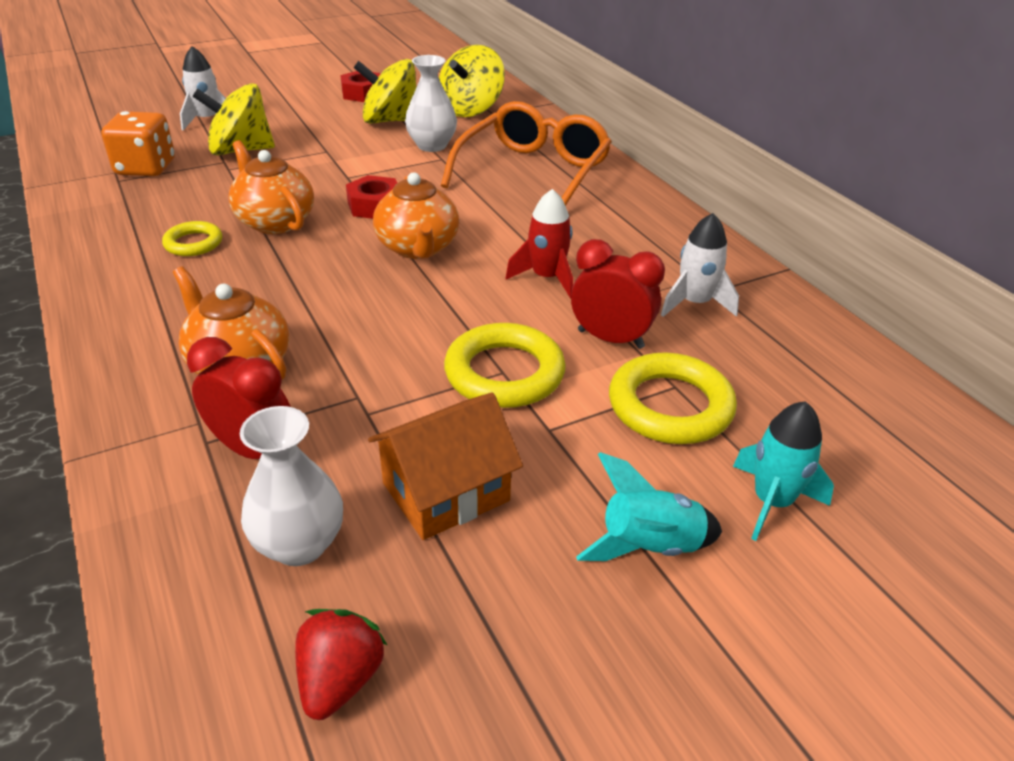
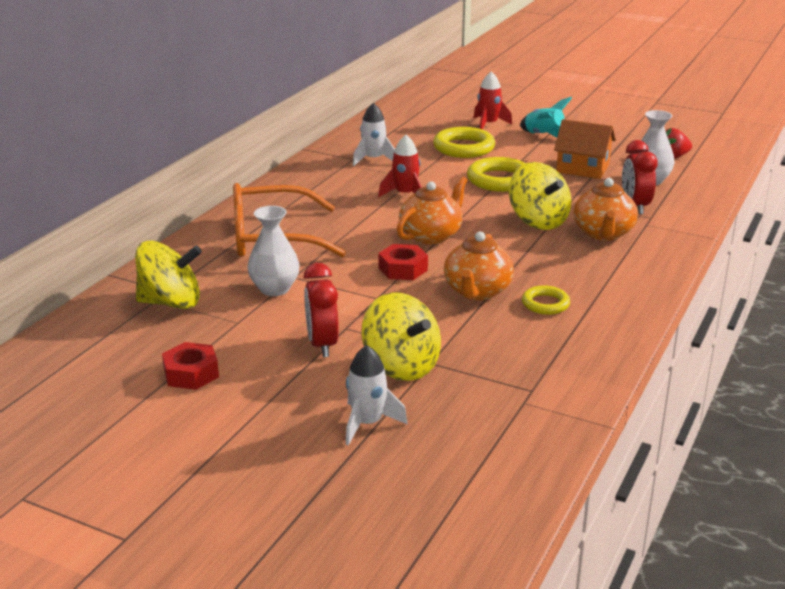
camera: 125 degrees left, 10 degrees down
(146, 168) = (496, 391): orange dice -> none
(390, 121) = (244, 328): yellow spinning top -> yellow spinning top (538, 221)
(610, 339) = (435, 168): red clock -> red clock (322, 345)
(772, 502) = (488, 125): turquoise rocket -> red rocket

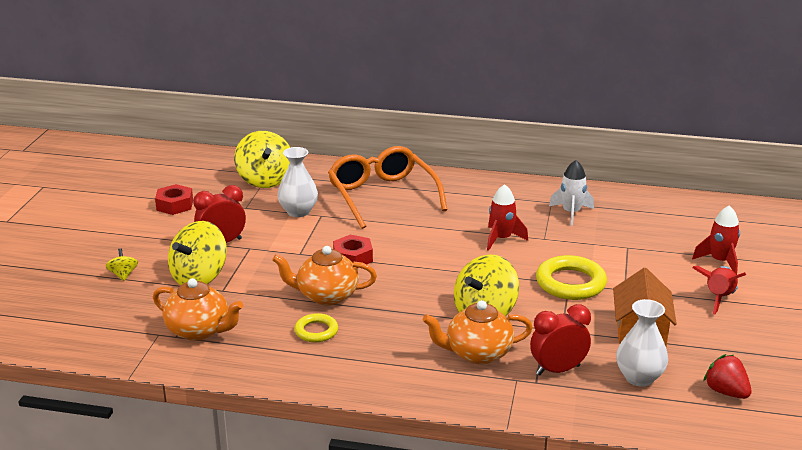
camera: 75 degrees right, 0 degrees up
(367, 423) = (123, 275): white rocket -> yellow spinning top
(431, 236) = (422, 262): orange teapot -> orange teapot (199, 330)
(464, 148) = (640, 254): yellow ring -> none
(543, 135) = (718, 298): turquoise rocket -> red rocket

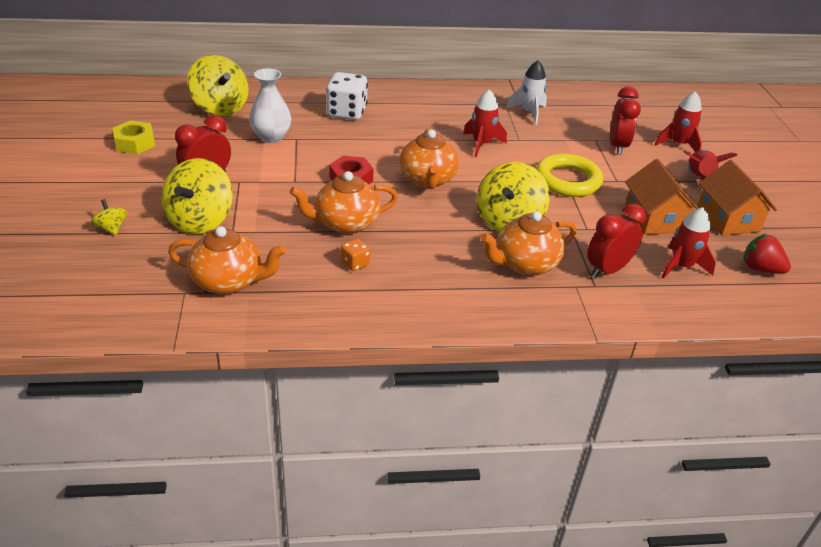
camera: 20 degrees left, 10 degrees up
(175, 205) = (135, 143): red nut -> yellow nut
(316, 331) = (355, 264): yellow ring -> orange dice
(382, 196) = (346, 112): orange glasses -> white dice
(426, 266) = (427, 180): none -> orange teapot
(639, 377) = (681, 266): white vase -> red rocket
(648, 256) = (617, 146): none -> red clock
(724, 341) = (728, 219): none -> orange house

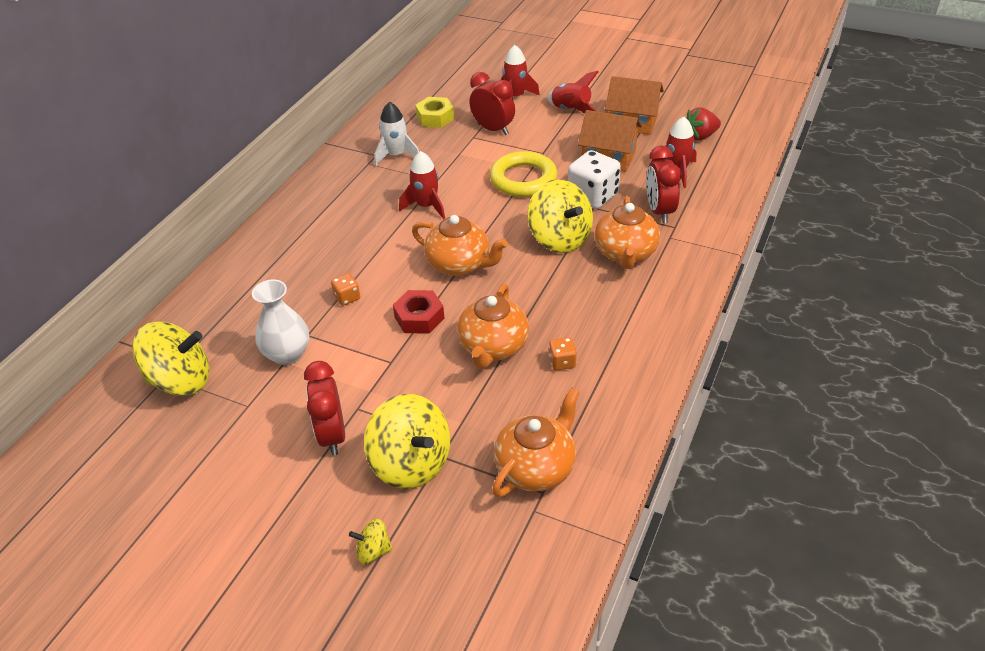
camera: 55 degrees left, 5 degrees up
(135, 143) = (197, 485): yellow nut -> yellow nut (435, 117)
(346, 112) = (287, 278): white dice -> white dice (592, 196)
(346, 142) = (347, 297): none -> orange dice

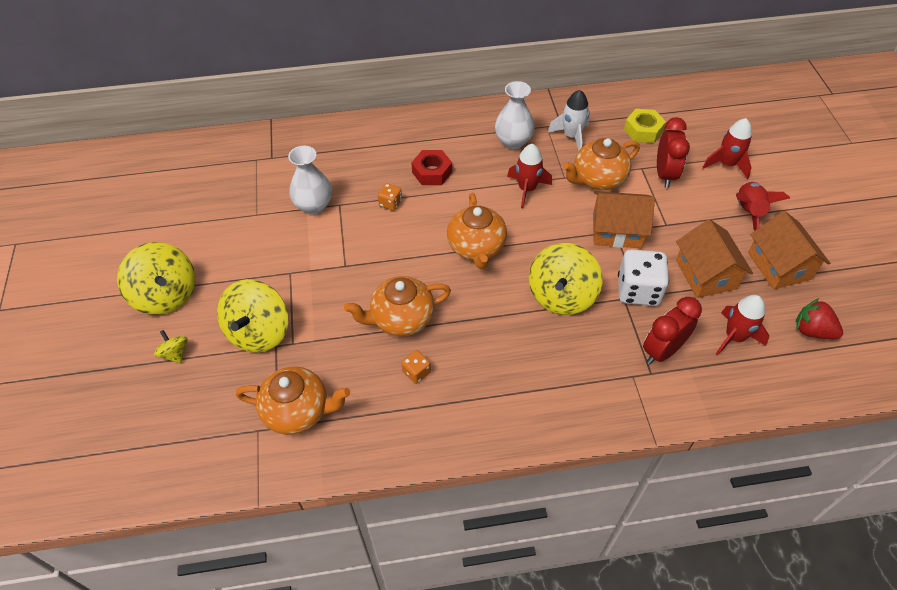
camera: 55 degrees right, 10 degrees up
(181, 380) = (257, 168): yellow spinning top -> yellow spinning top (166, 295)
(332, 435) = (258, 274): red clock -> none
(362, 189) = (513, 141): none -> white vase
(419, 317) = (400, 256): red nut -> red nut (432, 172)
(523, 179) = (617, 231): yellow ring -> orange house
(625, 253) = (581, 352): orange teapot -> orange teapot (598, 179)

